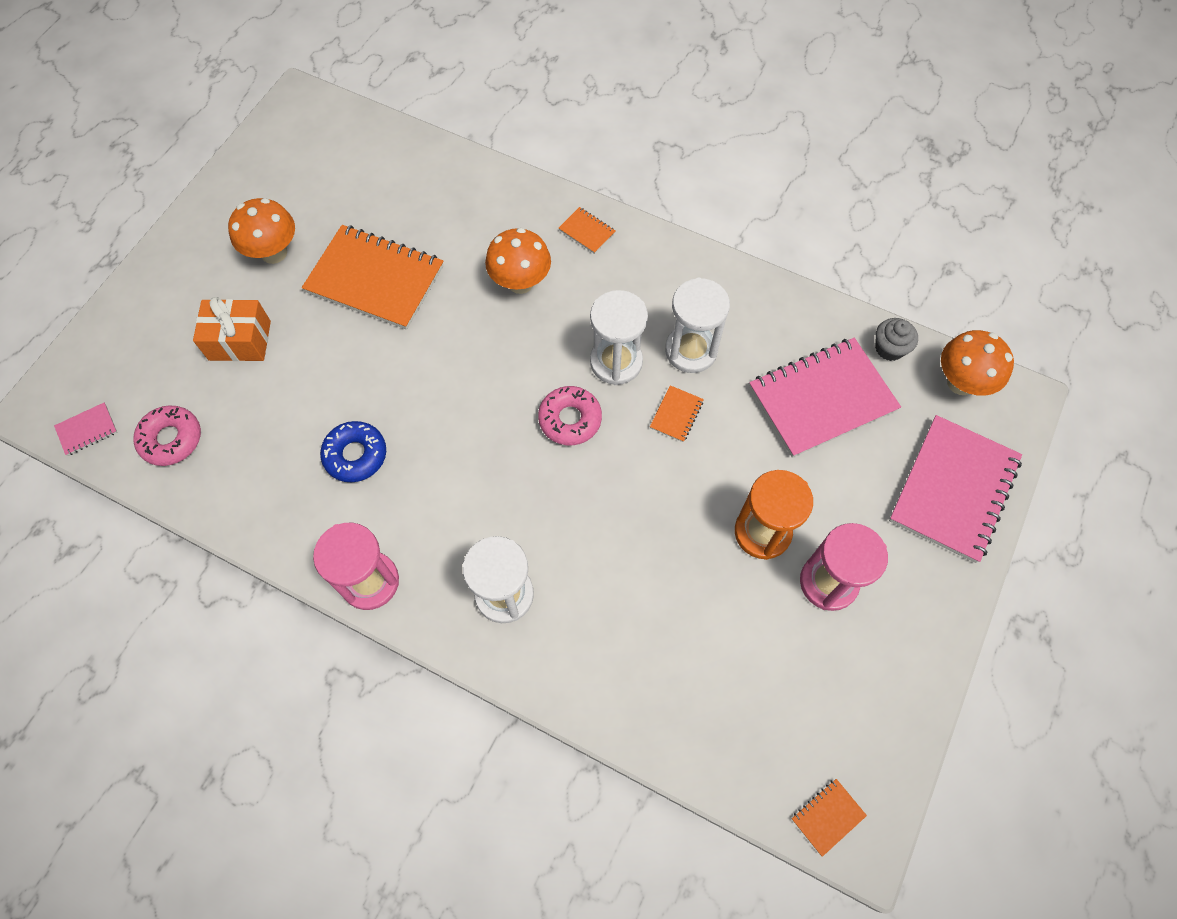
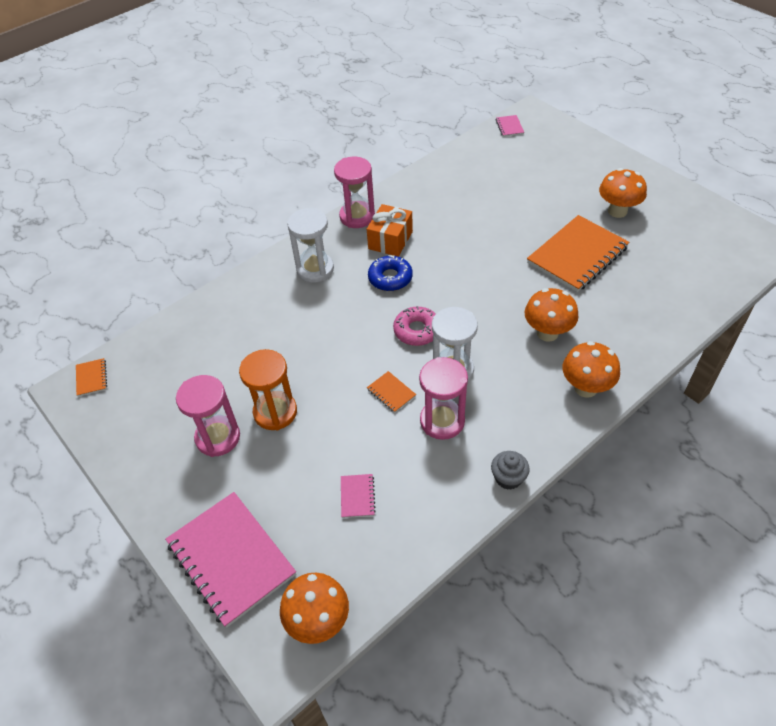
camera: 115 degrees right, 15 degrees down
(171, 439) = (489, 155): pink donut -> none
(240, 340) = (548, 188): orange gift -> orange gift (390, 240)
(355, 455) = (441, 224): blue donut -> blue donut (390, 278)
(587, 231) = (585, 388): orange notebook -> orange mushroom
(691, 350) = (442, 421): white hourglass -> pink hourglass
(822, 399) = (357, 496): pink notebook -> pink notebook, size x0.42
(889, 348) = (380, 575): grey cupcake -> grey cupcake (508, 478)

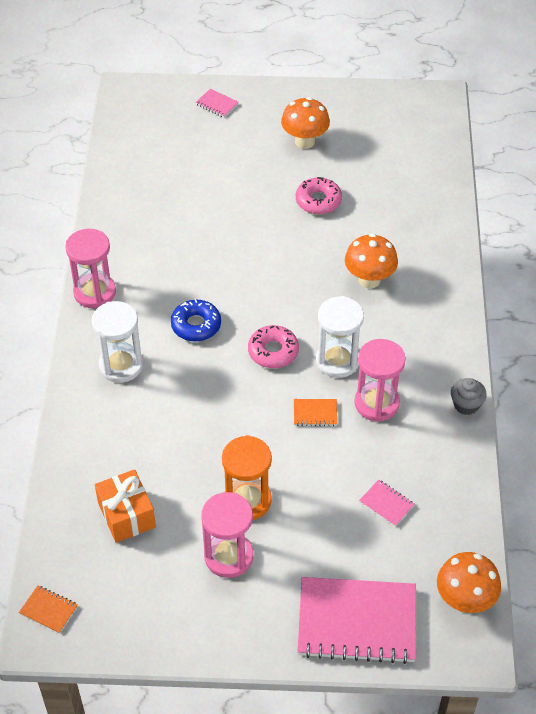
camera: 50 degrees left, 0 degrees up
(390, 240) = (153, 293): orange gift -> orange gift (126, 515)
(509, 127) = (124, 117): pink notebook -> pink notebook (217, 104)
(577, 255) = (318, 201): orange notebook -> pink donut
(585, 388) = (441, 301): orange mushroom -> none

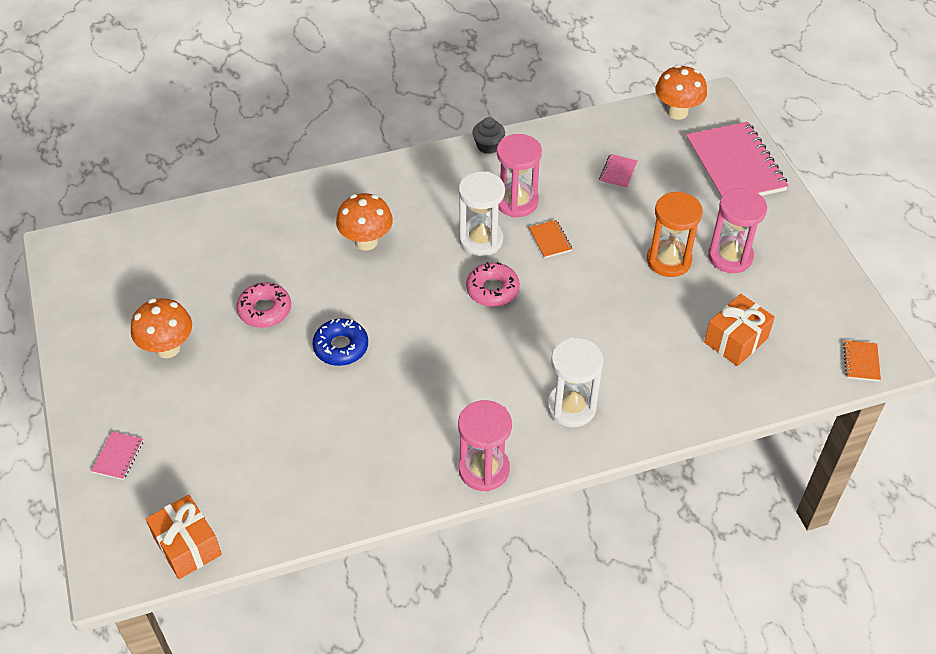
camera: 110 degrees left, 0 degrees up
(125, 126) = (187, 546): none -> orange gift
(196, 325) = (488, 361): blue donut -> blue donut (341, 347)

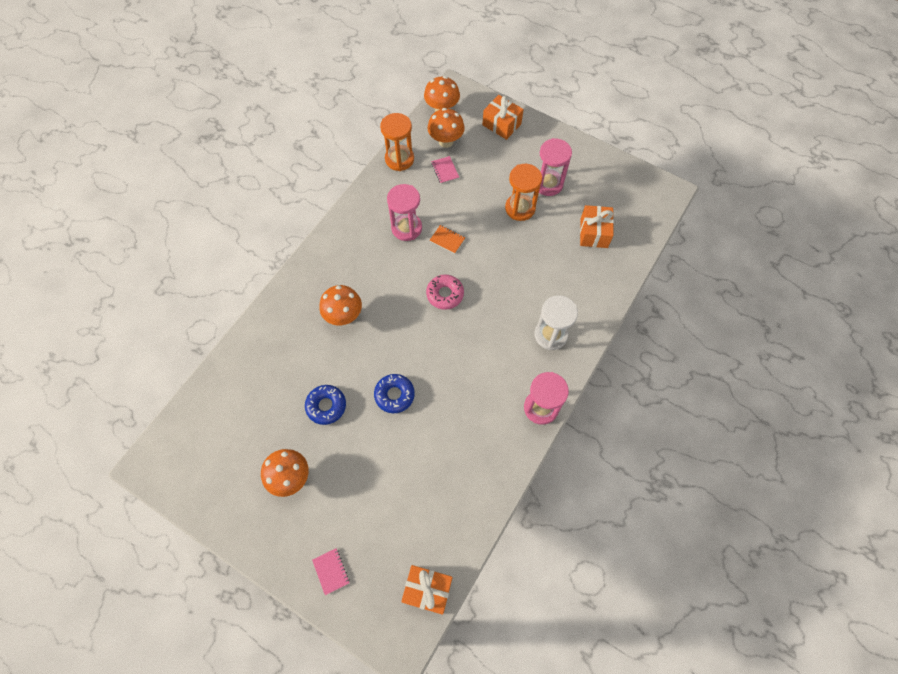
camera: 40 degrees left, 15 degrees up
(265, 310) = (326, 406): pink donut -> blue donut
(481, 240) = (409, 267): white hourglass -> none
(488, 146) = (356, 202): grey cupcake -> none
(577, 133) = (399, 159): none -> orange hourglass
(649, 145) = (446, 141): none -> orange mushroom
(735, 165) = (501, 124): pink notebook -> orange gift
(861, 362) = (660, 202): orange notebook -> none

